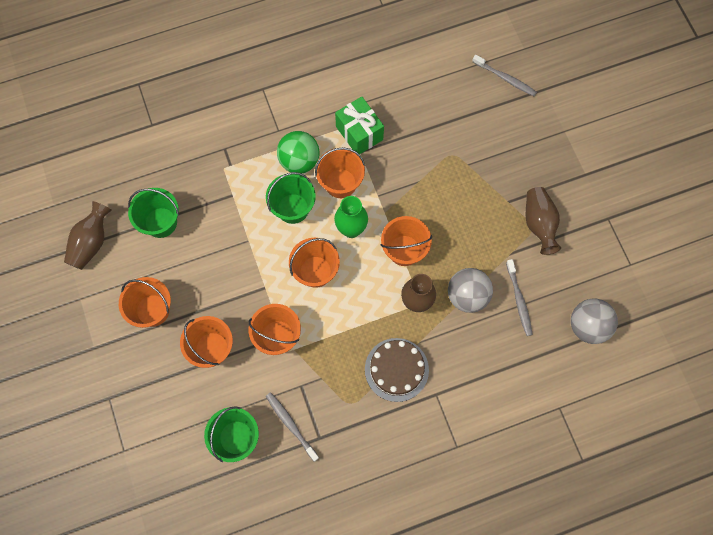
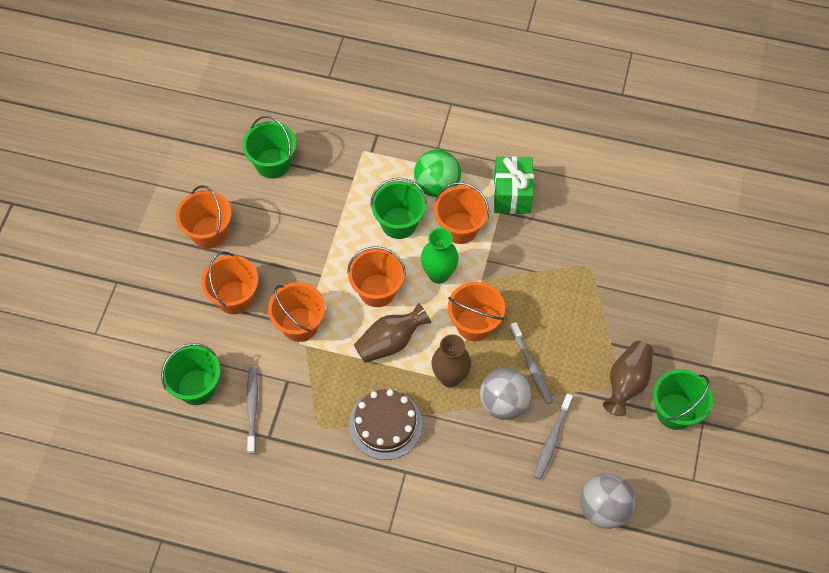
camera: 35 degrees right, 10 degrees down
(91, 242) = (202, 144): brown vase -> brown vase (390, 342)
(505, 78) = (695, 229): grey toothbrush -> grey toothbrush (531, 366)
(585, 223) = (675, 411): none -> green bucket

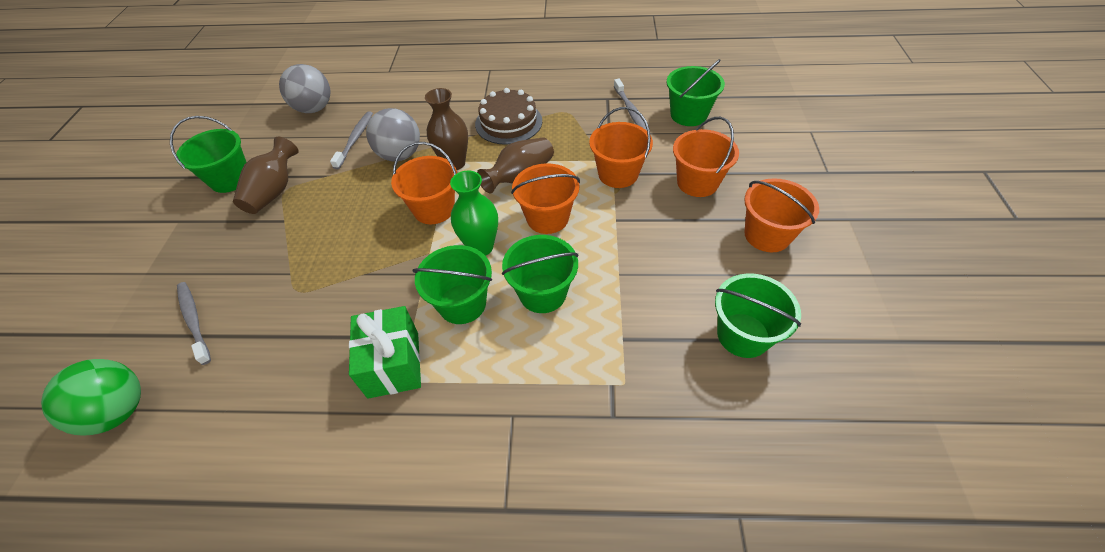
camera: 170 degrees right, 10 degrees down
(436, 185) = (503, 354): green ball -> green ball (119, 411)
(460, 228) = (462, 303): orange bucket -> green bucket
(531, 366) = (372, 186): grey toothbrush -> grey toothbrush (194, 321)

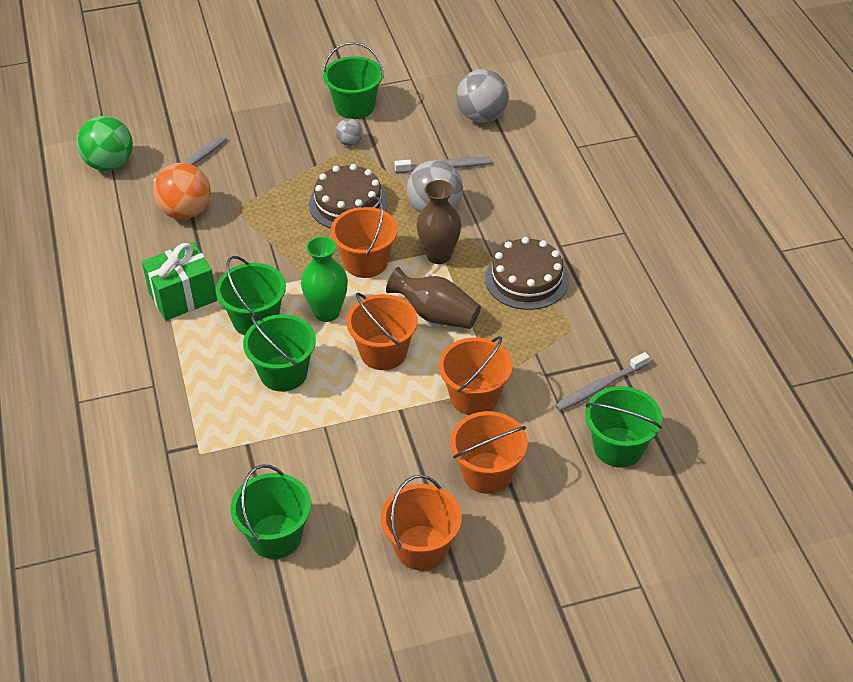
camera: 70 degrees right, 5 degrees down
(265, 340) = (186, 212): none -> orange ball
(274, 191) = (349, 142): brown vase -> grey ball
(353, 207) = (348, 203): none -> brown cake

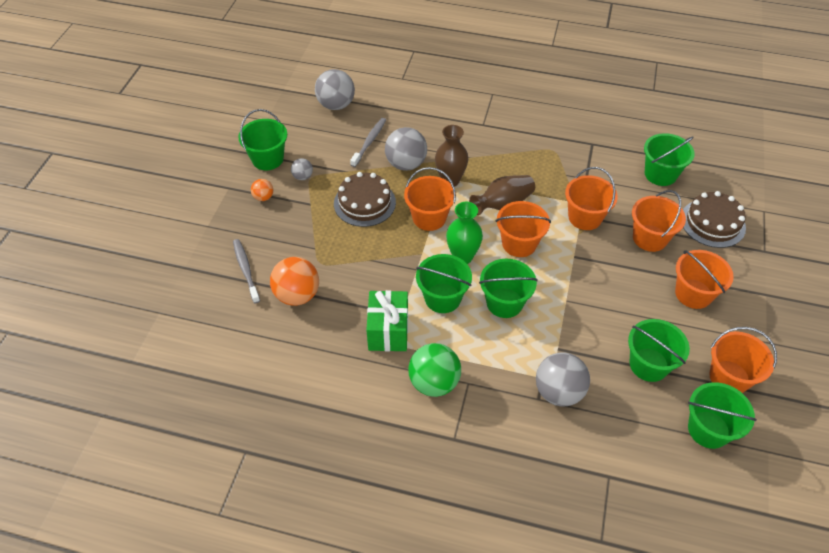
camera: 60 degrees left, 5 degrees up
(109, 164) = (199, 322): green ball -> green ball (434, 382)
(186, 465) = (558, 392): none -> grey ball
(212, 625) = (708, 429): none -> green bucket
(298, 129) = (263, 197): none -> orange ball
(305, 625) = (729, 377): none -> orange bucket
(526, 279) = (501, 151): brown cake -> brown cake (712, 223)
(600, 387) = (610, 160): grey toothbrush -> none

